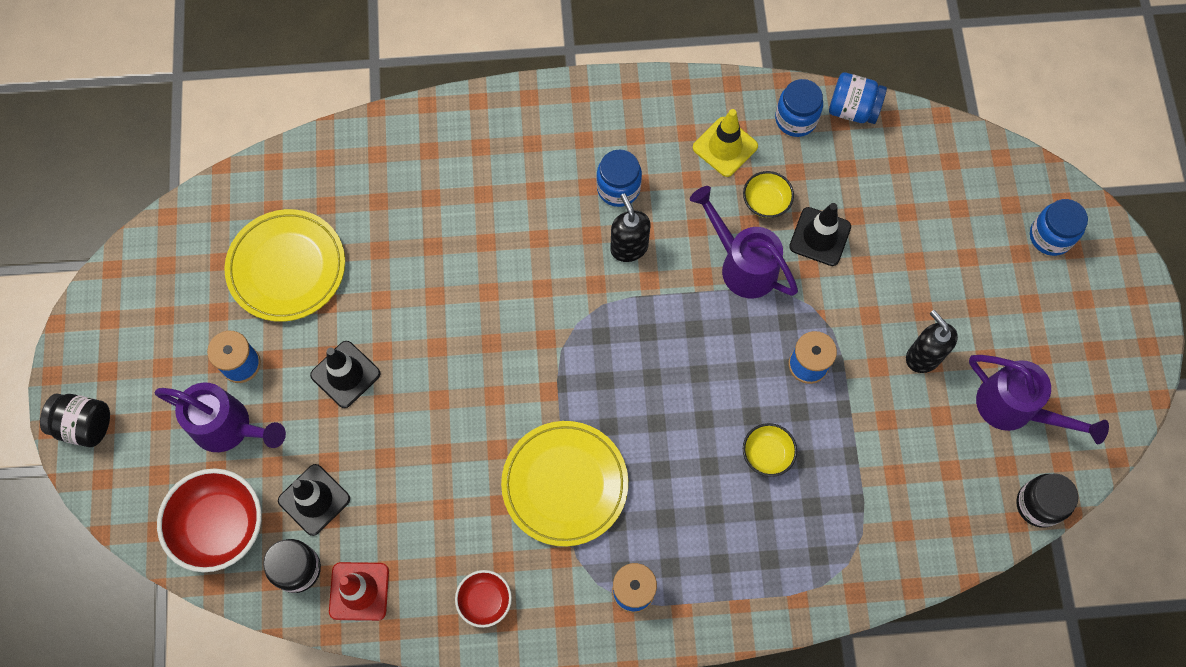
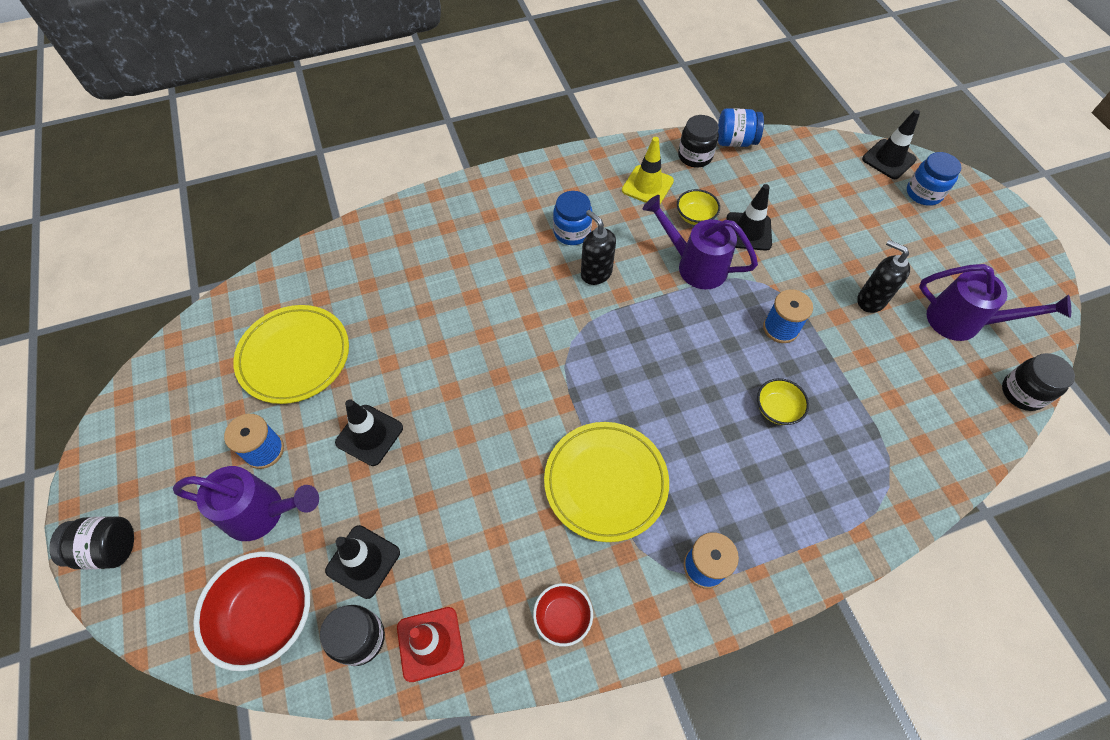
camera: 15 degrees left, 10 degrees down
(796, 119) = (695, 156): blue jar -> black jar
(1030, 179) = (888, 159): none -> black traffic cone

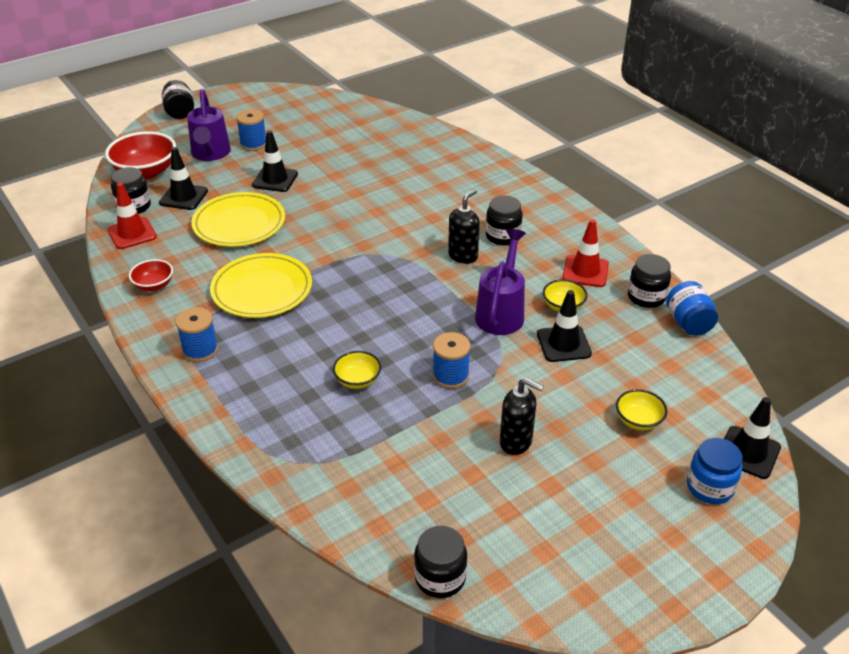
camera: 75 degrees right, 20 degrees down
(294, 356) = (327, 138): yellow plate -> yellow plate (239, 224)
(572, 232) = (503, 236): blue jar -> black jar
(647, 186) = (585, 271): yellow traffic cone -> red traffic cone
(850, 211) = (638, 420): none -> yellow bowl
(870, 300) = (516, 442): black soap dispenser -> black soap dispenser turned 90 degrees clockwise
(962, 322) = (520, 523): purple watering can -> none

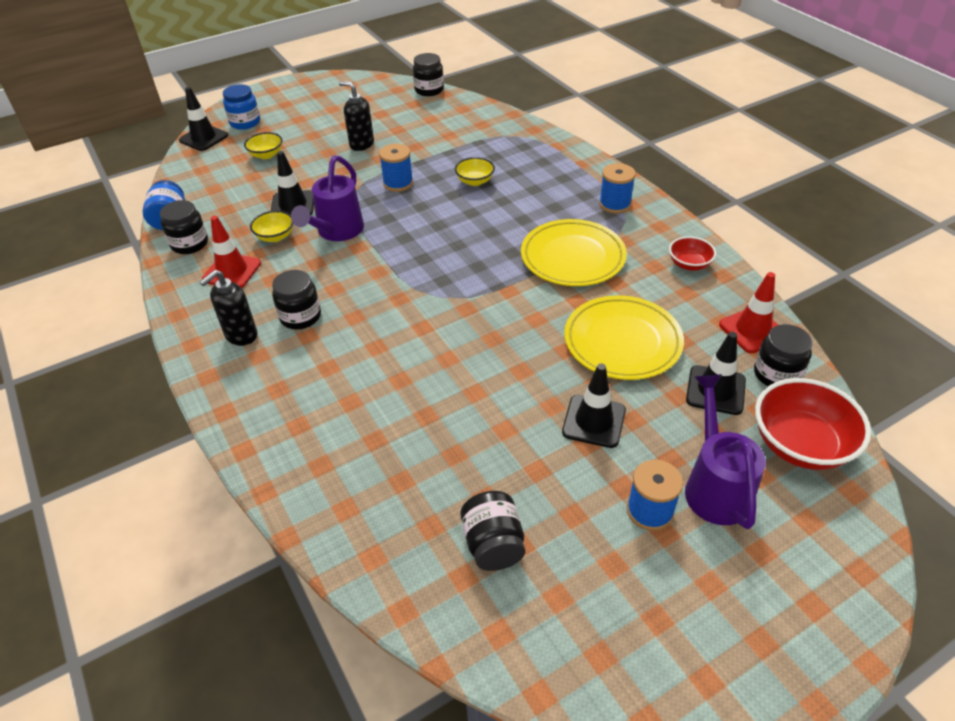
camera: 175 degrees left, 5 degrees up
(180, 112) = (832, 626): black jar -> black jar (493, 544)
(463, 256) = (355, 292): black soap dispenser -> black soap dispenser (241, 335)

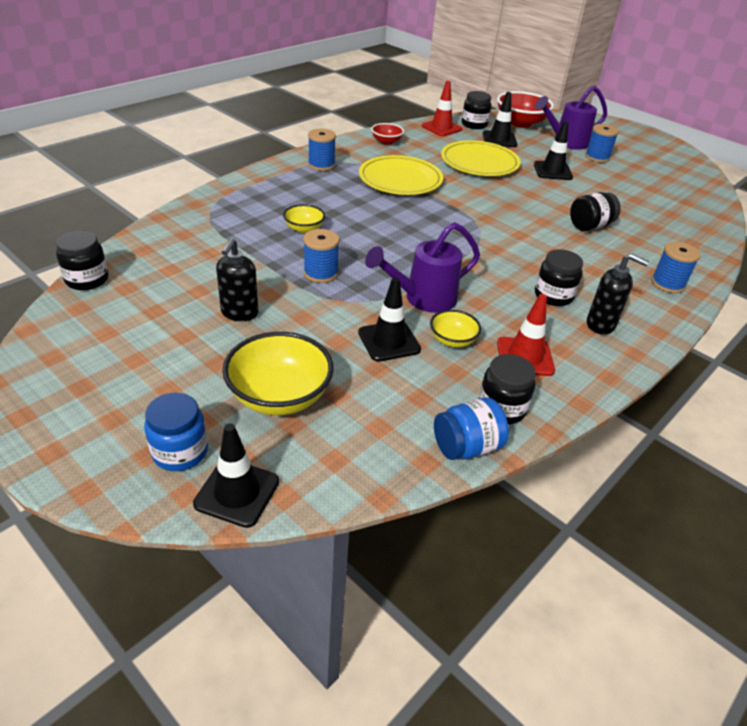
camera: 110 degrees left, 5 degrees down
(266, 155) = (279, 396): yellow bowl -> yellow bowl, size x1.85
(273, 426) = (667, 284): none -> blue spool
(337, 232) = (423, 299): purple watering can -> purple watering can turned 150 degrees clockwise
(493, 544) = (661, 195): black jar -> black jar (590, 226)

